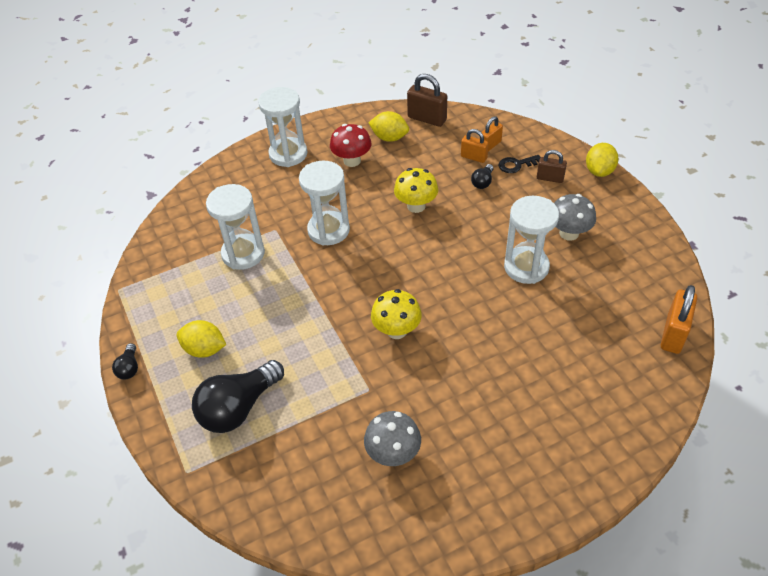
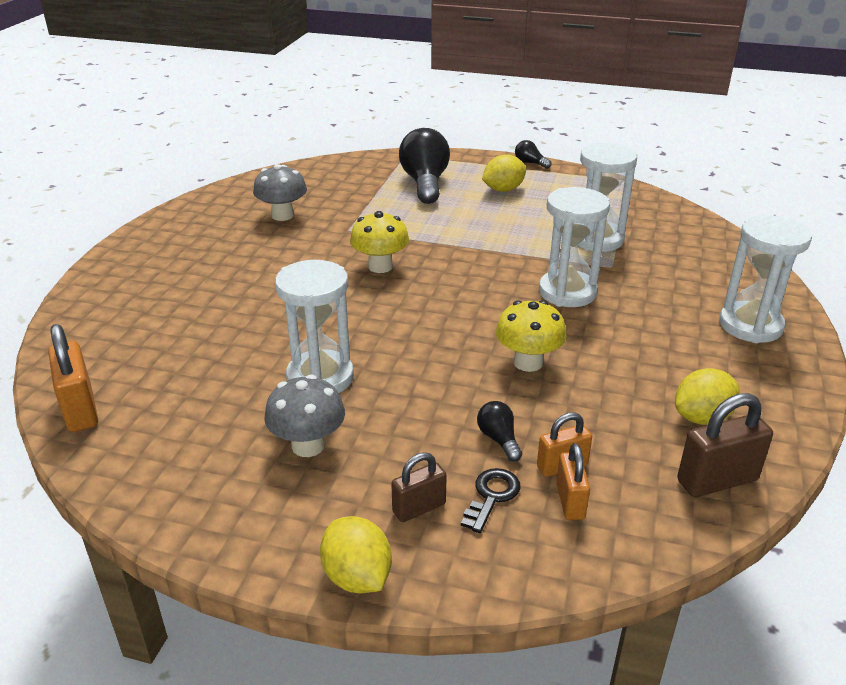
camera: 130 degrees right, 15 degrees down
(352, 161) = (681, 362): red mushroom -> none

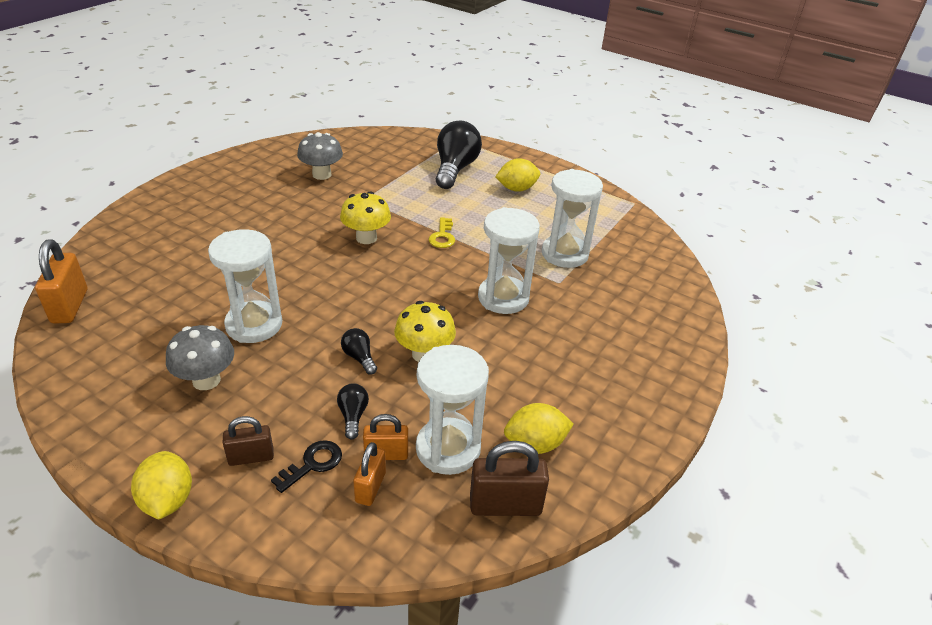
camera: 15 degrees right, 5 degrees up
(461, 248) = (442, 236): none -> yellow key
(530, 163) = (558, 168): black light bulb -> black light bulb (359, 357)
(750, 325) = (642, 369): white hourglass -> white hourglass (448, 449)

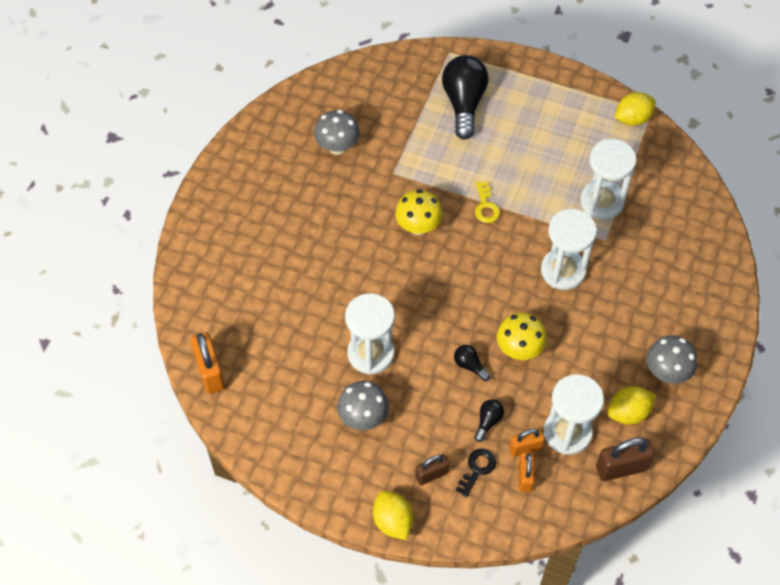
camera: 10 degrees left, 20 degrees up
(353, 416) = (488, 421): black light bulb -> black light bulb turned 45 degrees clockwise
(516, 189) = (533, 119): yellow lemon -> yellow lemon (632, 119)
(597, 412) = (667, 372): none -> grey mushroom

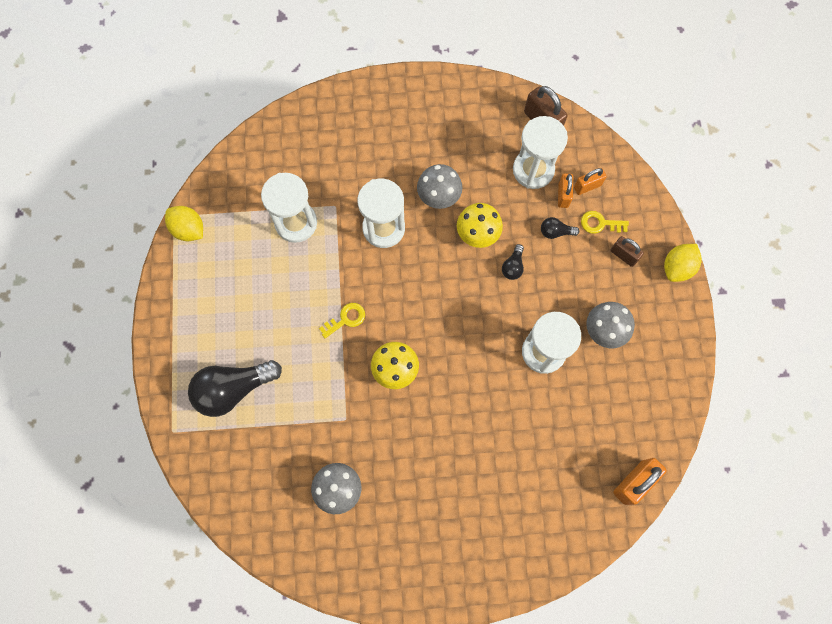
camera: 115 degrees left, 15 degrees up
(477, 469) = (600, 223): black key -> yellow key
(525, 448) = (563, 195): orange padlock -> orange padlock turned 45 degrees clockwise
(628, 413) = (492, 132): yellow lemon -> none
(667, 372) = (442, 117): grey mushroom -> grey mushroom (439, 196)

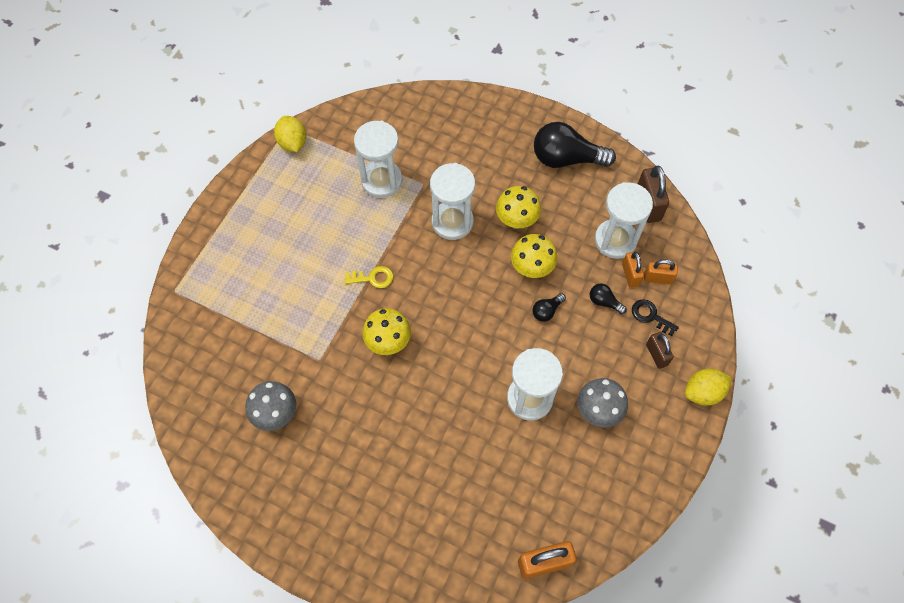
camera: 30 degrees right, 10 degrees down
(233, 389) = (244, 284): black light bulb -> black light bulb (566, 159)
(439, 196) = (516, 220): grey mushroom -> yellow mushroom
(563, 195) = (630, 275): orange padlock -> orange padlock turned 45 degrees counterclockwise
(600, 223) = (650, 316): yellow key -> black key

